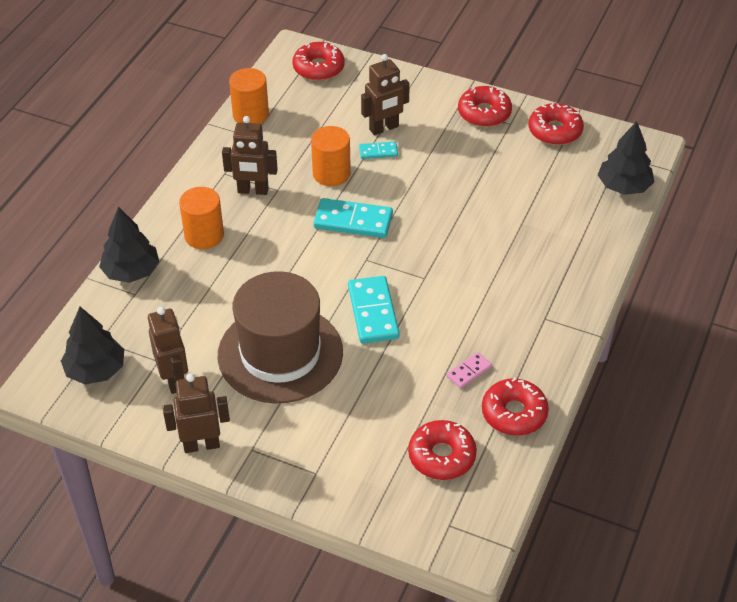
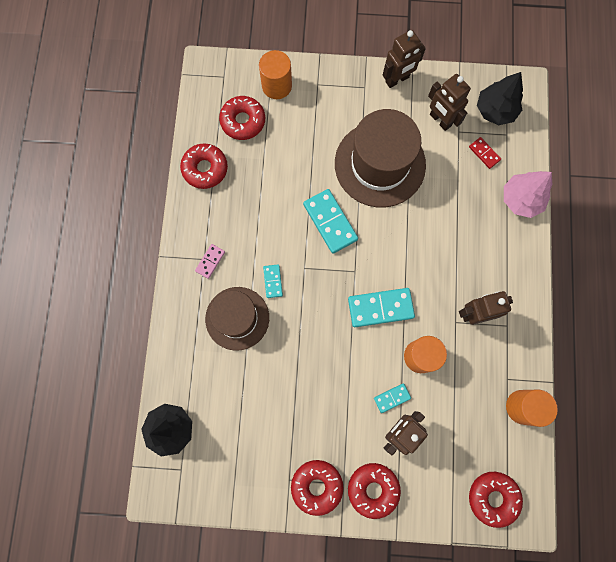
camera: 160 degrees right, 30 degrees up
(131, 272) = (521, 199): black tree -> pink tree
(143, 328) = (484, 153): none -> red domino
(204, 235) = (487, 252): orange cylinder -> orange cylinder (277, 86)
(467, 275) = (273, 281): none -> turquoise domino
(469, 371) = (245, 192): pink domino -> pink domino (210, 261)
(521, 254) = (237, 318): none -> brown hat
(555, 131) = (246, 483): red donut -> red donut (373, 489)

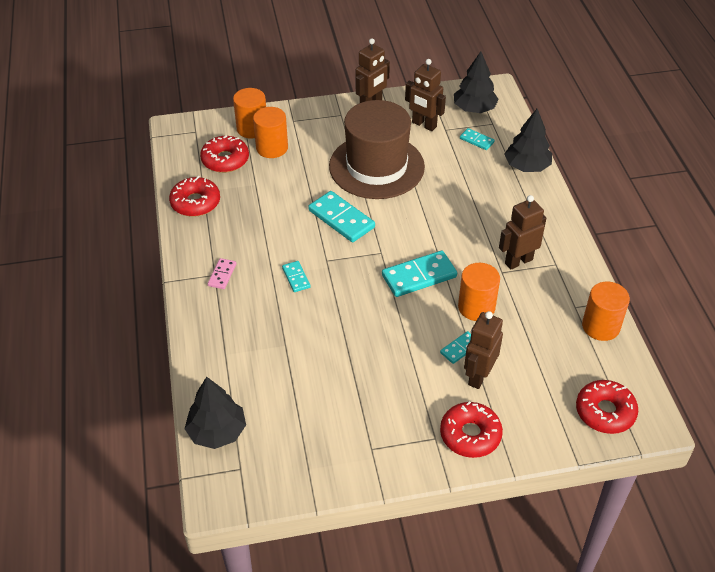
camera: 15 degrees left, 30 degrees down
(237, 318) = (266, 316): brown hat -> none
(289, 116) = (272, 148): none -> orange cylinder
(316, 486) = (405, 447): red donut -> none
(484, 153) = (476, 140): red domino -> turquoise domino
(521, 199) = (527, 166): pink tree -> black tree

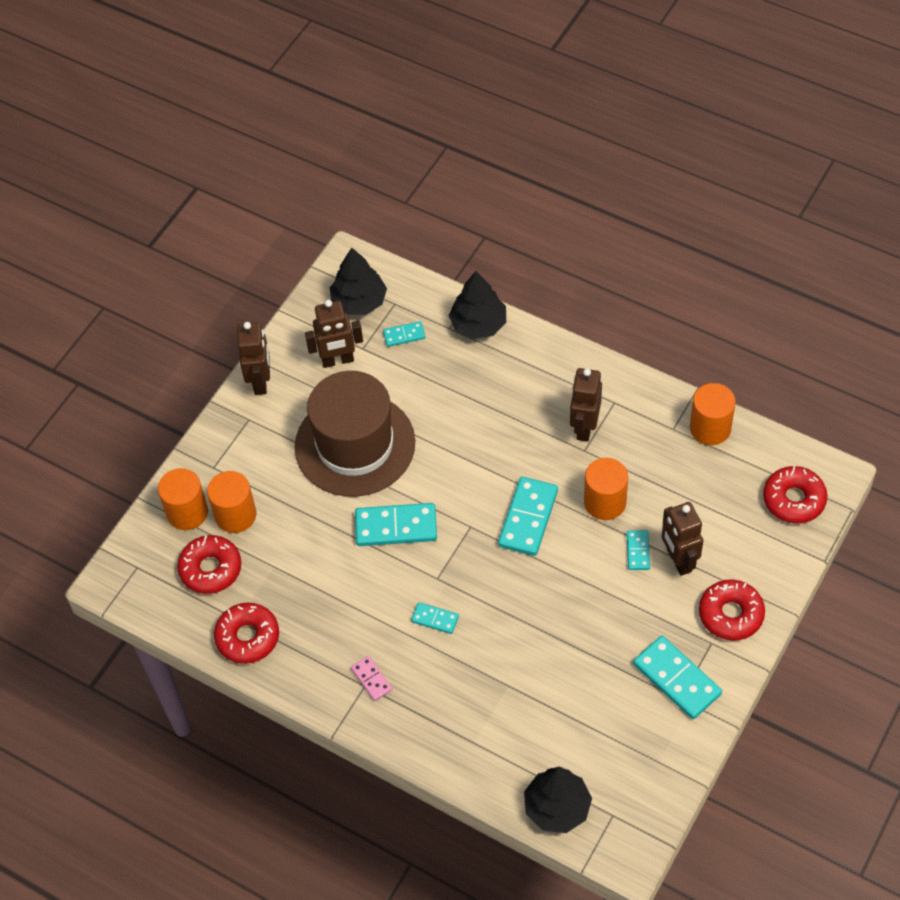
camera: 45 degrees left, 10 degrees up
(384, 436) = (676, 679): none -> turquoise domino

